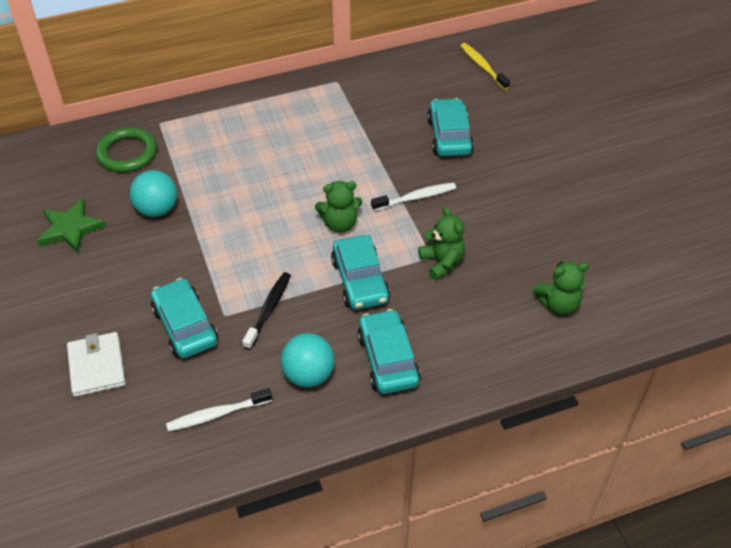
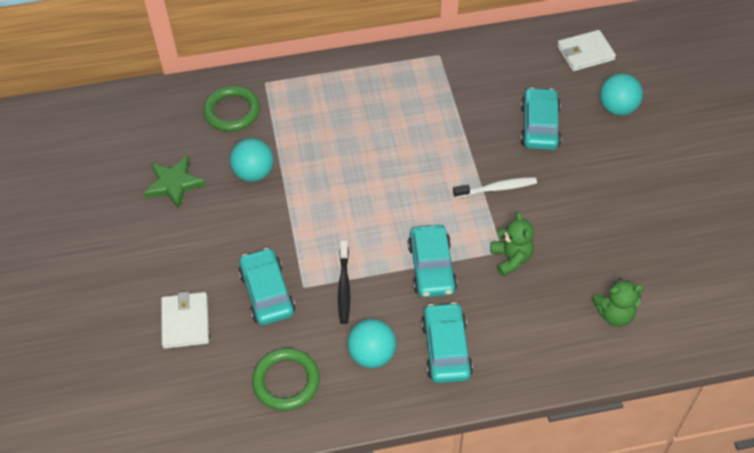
camera: 10 degrees right, 5 degrees up
(217, 414) = (286, 381): white toothbrush -> green ring
(268, 310) = (344, 286): black toothbrush -> black toothbrush turned 150 degrees clockwise
(340, 223) = (421, 207): green teddy bear -> none
(483, 66) = (585, 53): yellow toothbrush -> white wallet
(524, 112) = (617, 108): none -> turquoise ball

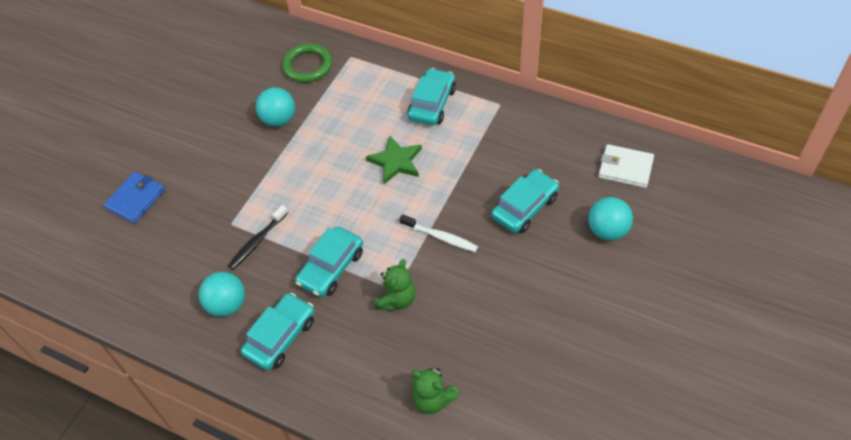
camera: 40 degrees right, 0 degrees up
(174, 183) = (221, 97): green star -> green star (396, 162)
(185, 322) = (135, 199): white wallet -> blue wallet
(267, 293) = (204, 212): turquoise car -> turquoise car (432, 104)
(286, 381) = (155, 284): green ring -> none

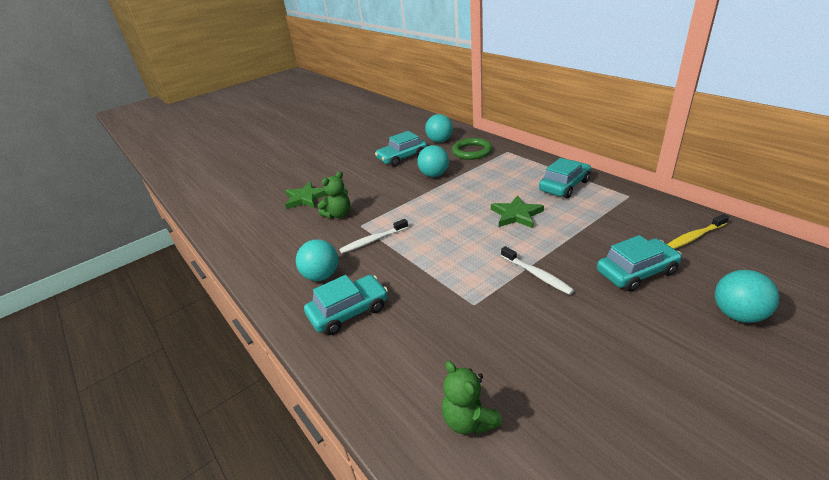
camera: 25 degrees right, 20 degrees down
(135, 199) = (306, 198): blue wallet -> green star
(257, 53) = (439, 141): none -> turquoise ball
(257, 241) = (373, 240): black toothbrush -> white toothbrush
(331, 268) = (422, 272): turquoise car -> turquoise car (402, 157)
(397, 299) = (471, 313): green teddy bear -> green teddy bear (338, 214)
(565, 149) = (694, 237): none -> yellow toothbrush
(625, 168) = (766, 265): white wallet -> none

